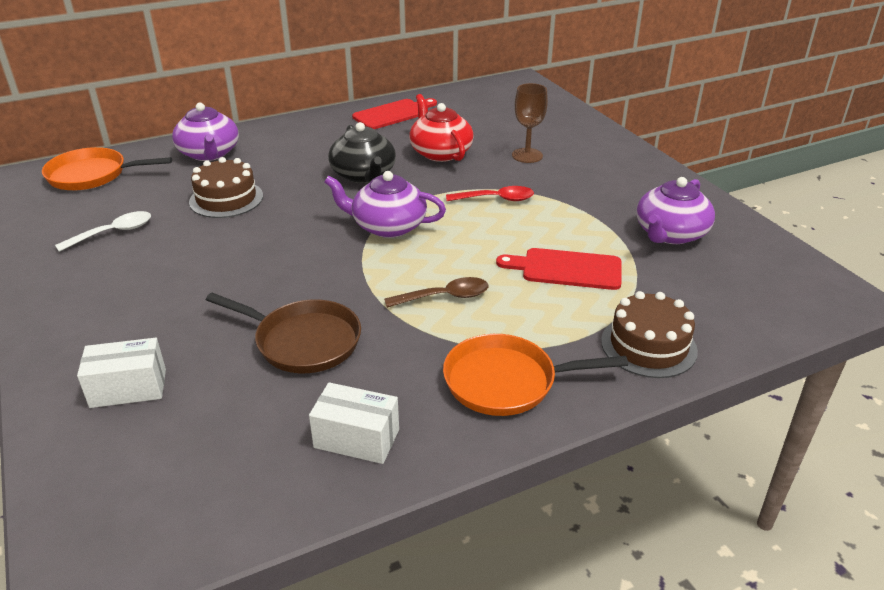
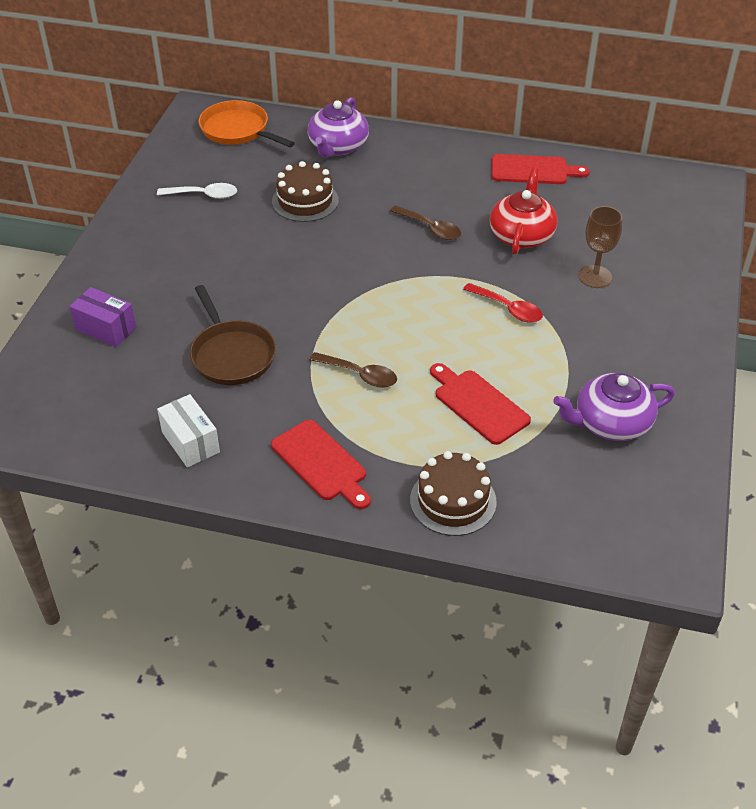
camera: 40 degrees right, 10 degrees up
(128, 388) = (106, 328): white box -> purple box
(364, 175) = (430, 228): black teapot -> brown spoon
(387, 226) = (391, 289): purple teapot -> none
(506, 381) = (321, 463): orange pan -> red cutting board

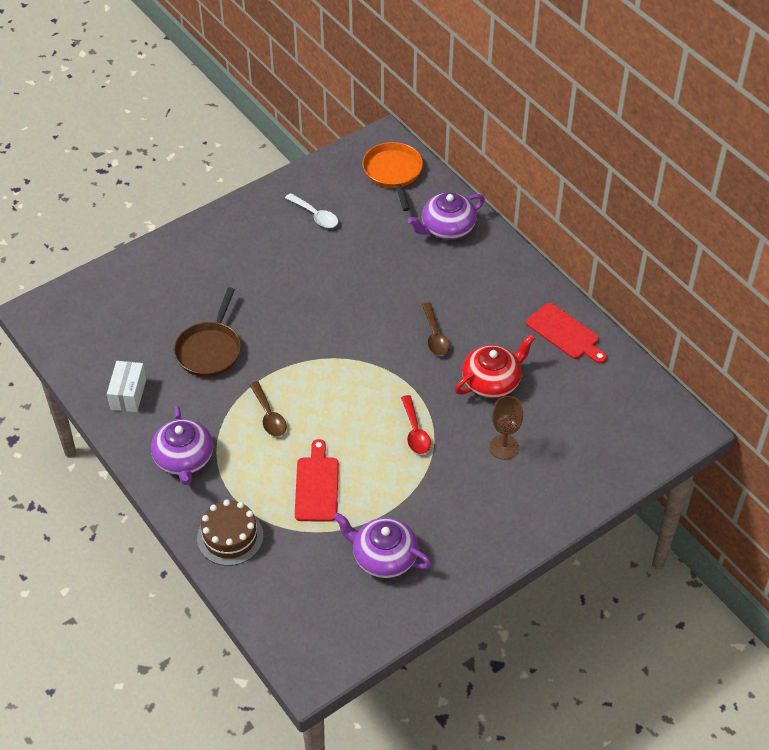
camera: 40 degrees right, 5 degrees up
(106, 328) = (158, 283): purple box -> none
(305, 201) = (375, 261): brown cake -> none
(321, 463) = (184, 459): red cutting board -> purple teapot

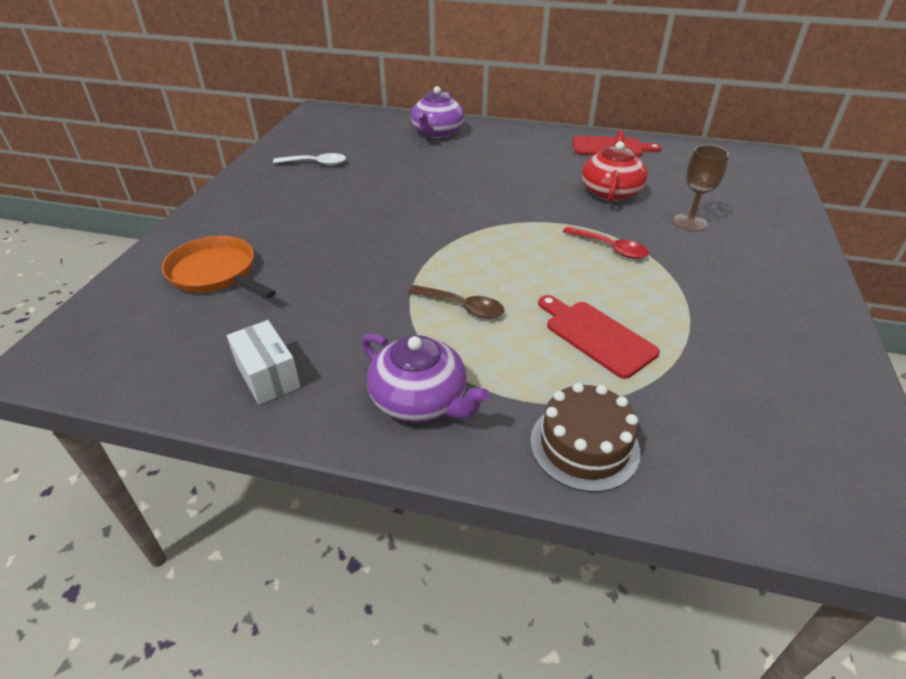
camera: 40 degrees left, 10 degrees down
(210, 350) = (326, 288): brown pan -> none
(383, 557) = (751, 355): purple teapot -> none
(393, 173) = (351, 122): orange pan -> orange pan (216, 273)
(435, 336) = (524, 186): brown spoon -> none

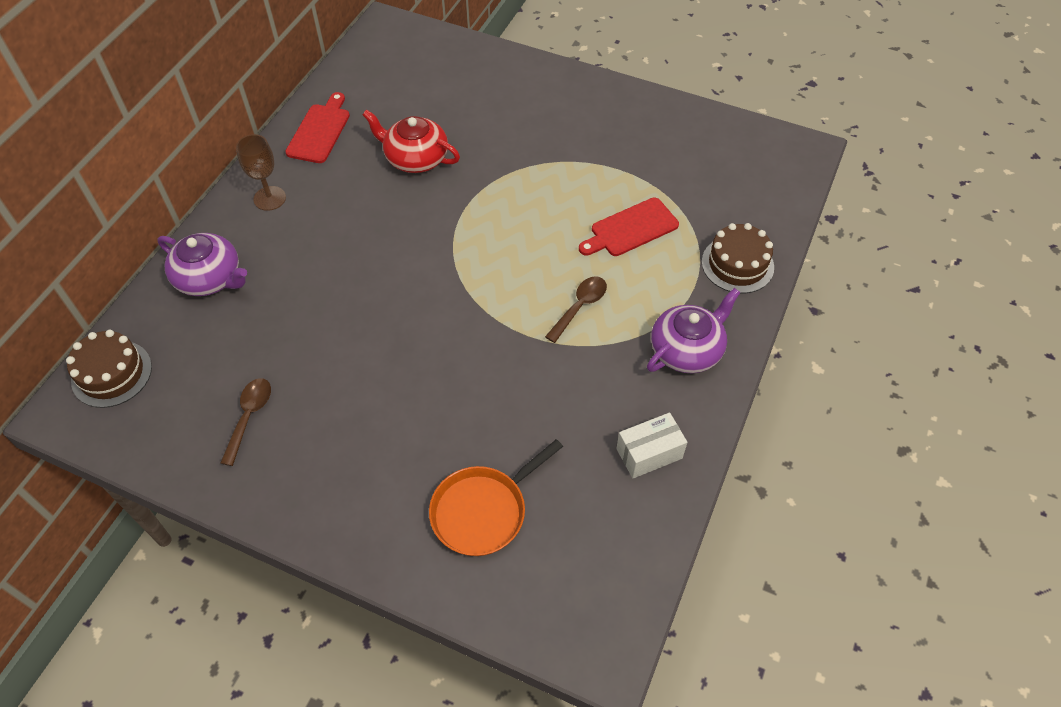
camera: 80 degrees left, 15 degrees up
(316, 163) = (249, 416): white spoon -> brown spoon
(349, 118) = (111, 373): none -> brown cake
(610, 248) = (515, 187): red spoon -> none
(690, 222) = (487, 123): brown goblet -> brown goblet (269, 198)

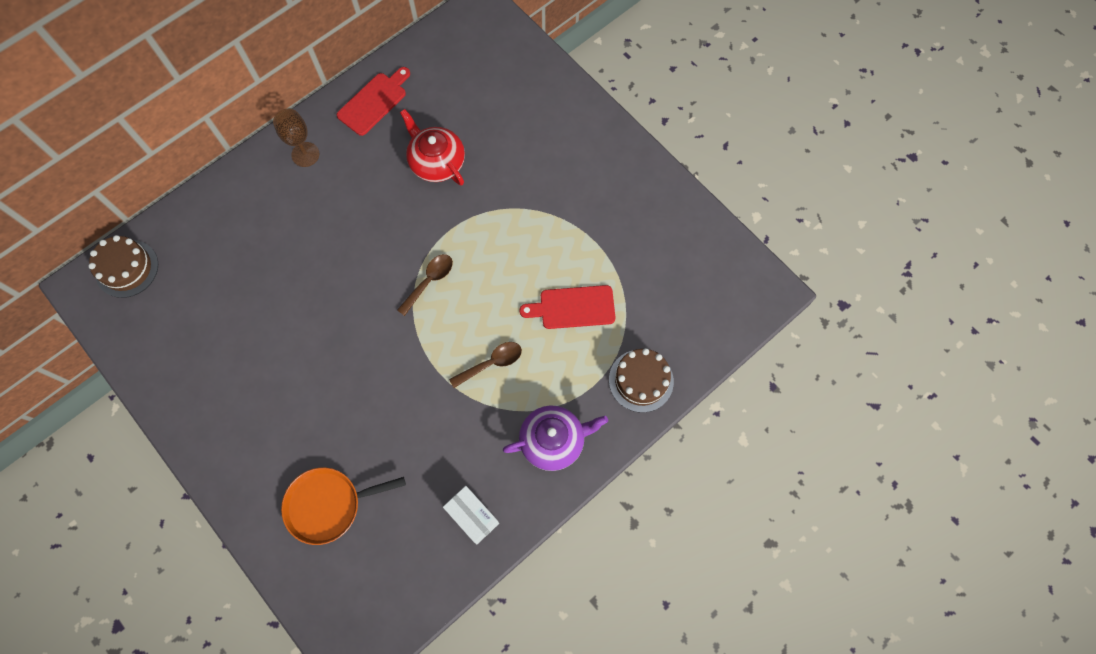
camera: 25 degrees right, 15 degrees up
(210, 278) = (229, 212): purple teapot -> none
(249, 416) = (204, 349): brown spoon -> brown spoon (429, 281)
(649, 453) = (472, 516): white box -> white box turned 45 degrees clockwise

